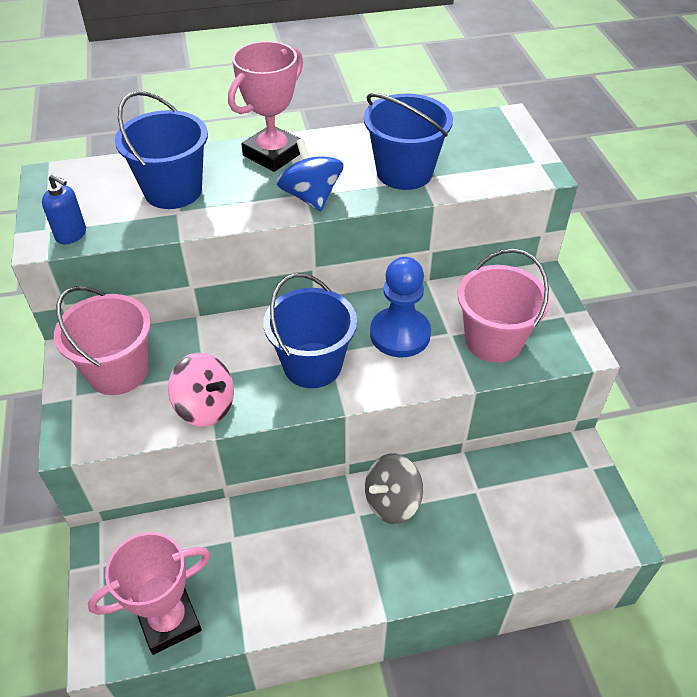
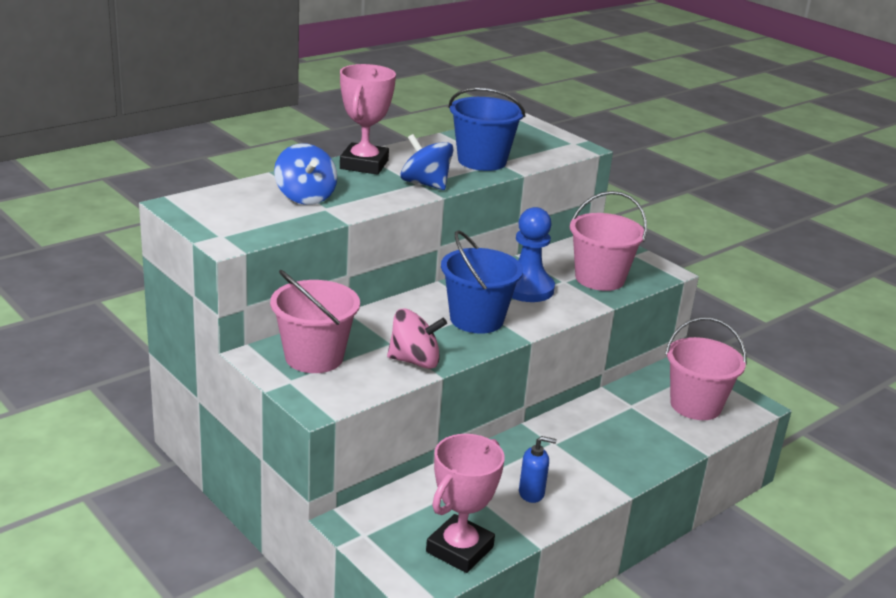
camera: 30 degrees left, 20 degrees down
(71, 235) = (249, 235): blue soap dispenser -> blue soap dispenser (531, 493)
(173, 191) = (305, 197): blue bucket -> blue spinning top
(392, 502) = (574, 429): grey spinning top -> none
(550, 514) = (695, 405): none -> pink bucket

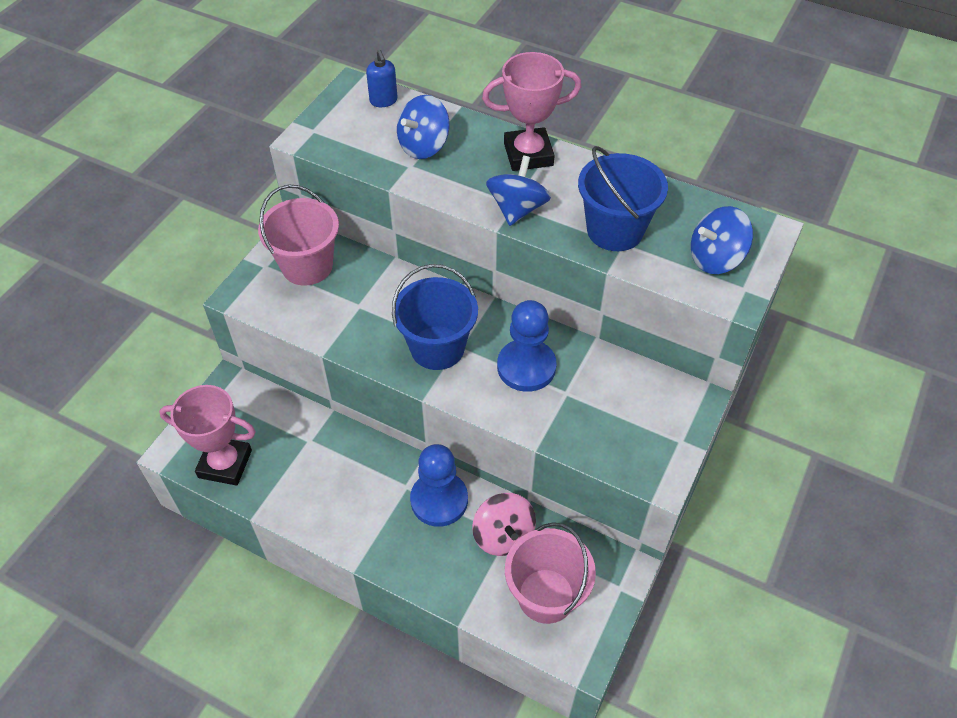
camera: 70 degrees right, 25 degrees up
(415, 361) = (337, 329): pink spinning top -> pink spinning top (503, 535)
(531, 493) = (321, 491): blue soap dispenser -> blue soap dispenser (383, 101)
(538, 142) = (715, 258): none -> blue spinning top
(578, 429) = (439, 500): none -> blue pawn
(599, 278) = (594, 421): pink bucket -> none

